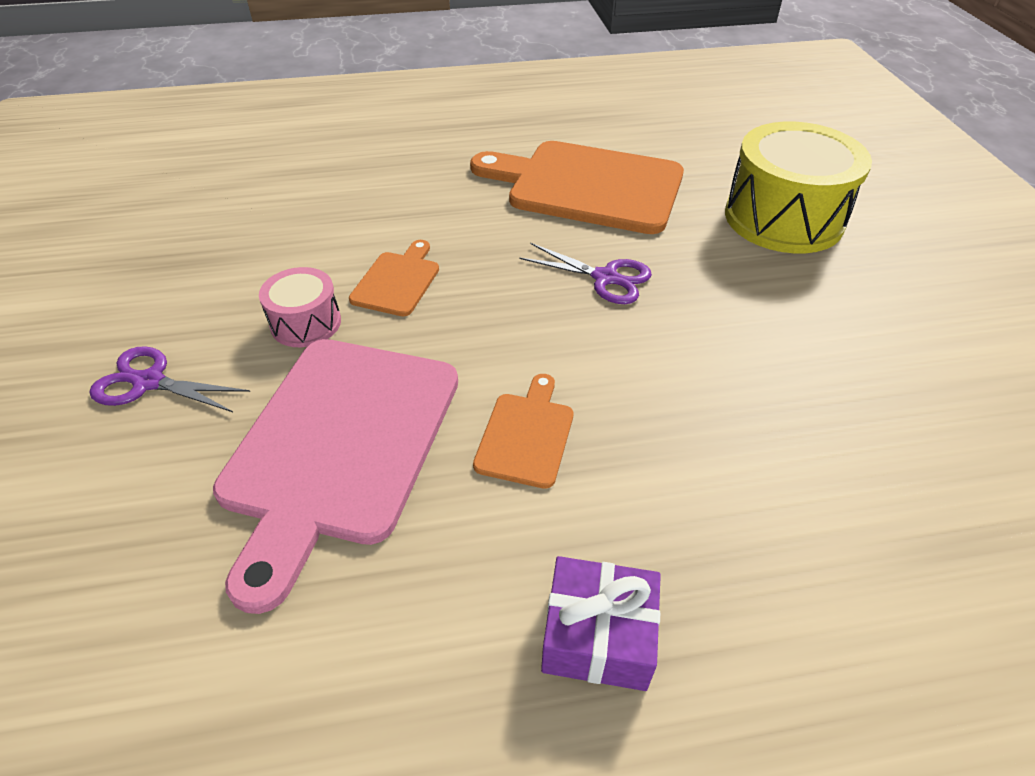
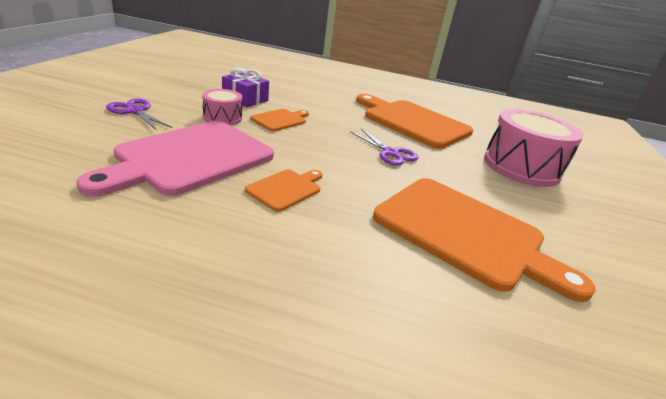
camera: 20 degrees right, 15 degrees down
(598, 635) = (238, 277): purple gift -> purple gift (245, 99)
(783, 218) = (521, 167): yellow drum -> pink drum
(796, 393) = (466, 233): none -> orange cutting board

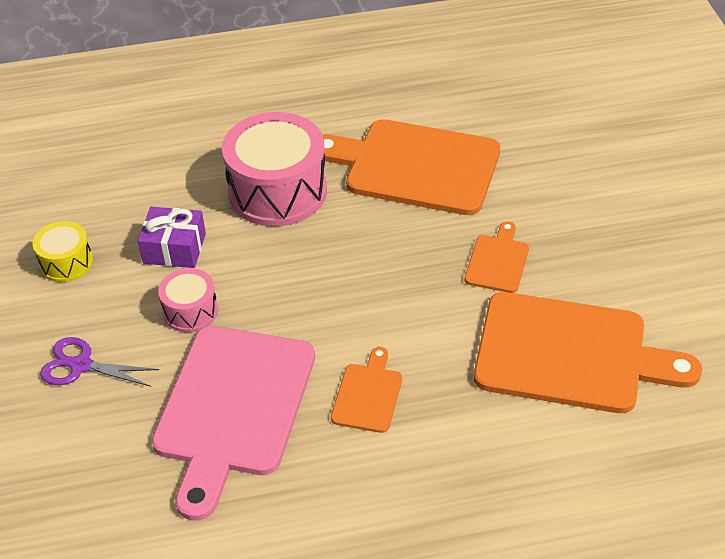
camera: 20 degrees left, 15 degrees up
(185, 84) = (66, 262): none -> yellow drum
(280, 120) = (258, 270): orange cutting board -> orange cutting board (497, 261)
(390, 153) = (429, 260): purple scissors -> none
(521, 167) = (583, 194): pink drum -> pink drum (277, 191)

